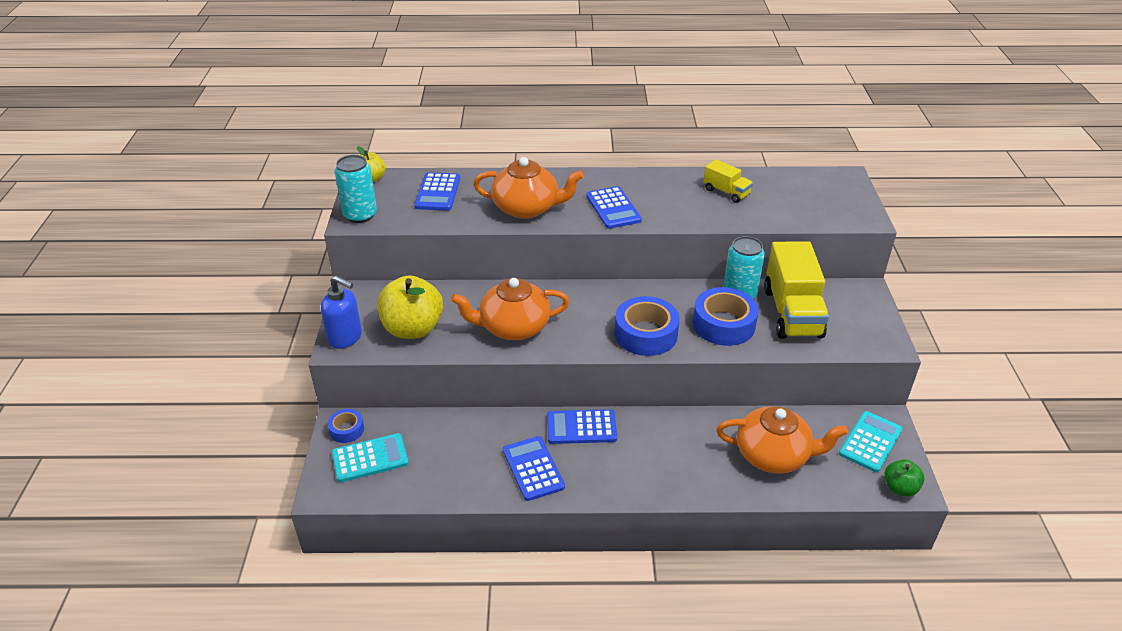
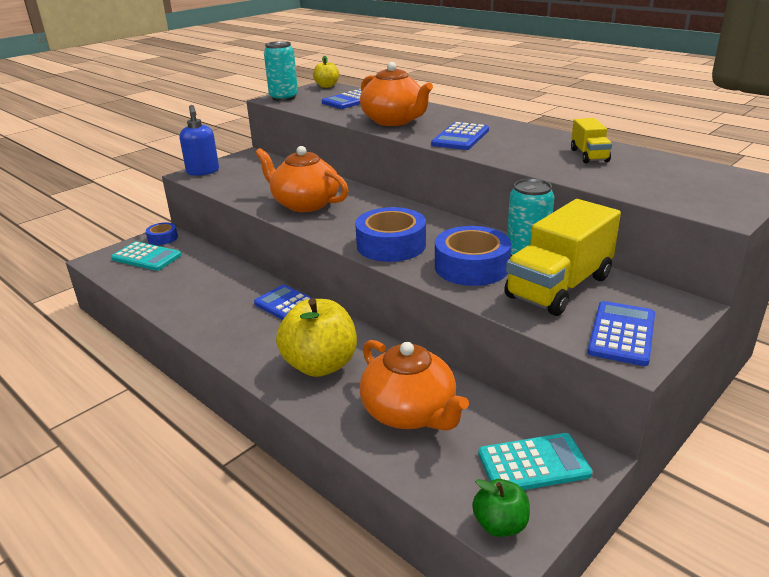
camera: 45 degrees right, 10 degrees down
(413, 329) = (245, 181): yellow apple -> yellow apple (320, 365)
(533, 468) = (217, 312): blue calculator -> blue calculator (621, 334)

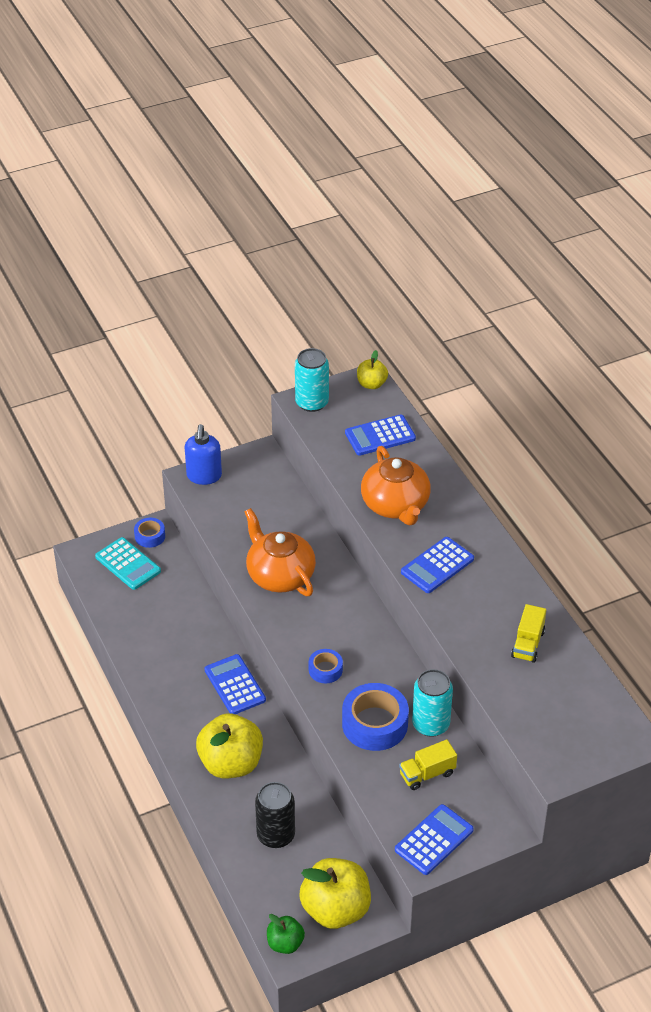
camera: 20 degrees right, 15 degrees up
(391, 245) = (325, 670): blue tape -> blue tape, size x0.53
(410, 412) = (276, 835): orange teapot -> black can
(533, 464) = (335, 909): turquoise calculator -> yellow apple
(559, 287) = (427, 774): yellow truck -> yellow truck, size x0.51

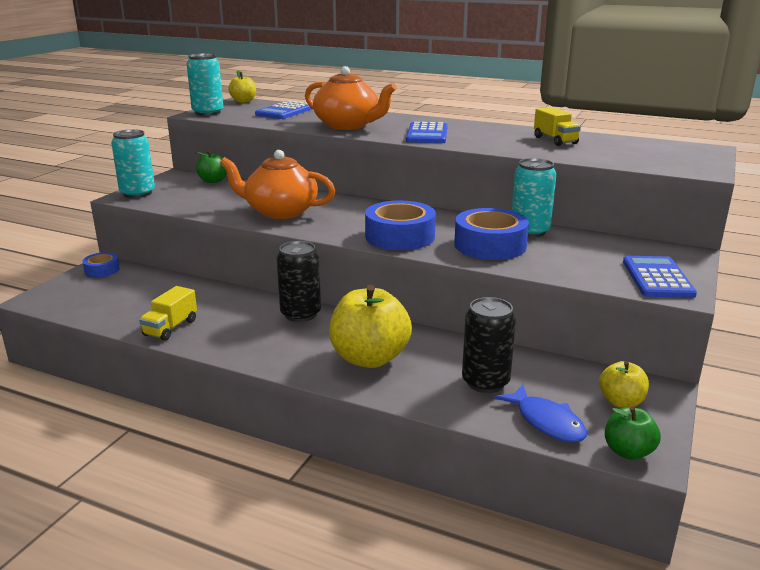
camera: 40 degrees left, 20 degrees down
(128, 564) = (97, 290): turquoise calculator -> none
(204, 476) = (137, 193): blue soap dispenser -> turquoise can
(235, 685) = (300, 314): blue calculator -> black can
(270, 891) = (546, 422): none -> blue fish
(280, 484) = (213, 181): none -> green apple
(325, 670) = (400, 236): blue tape -> blue tape, size x1.88
(335, 909) = (621, 402): yellow apple -> yellow apple, size x0.53
(427, 774) = (578, 251): yellow truck -> yellow truck (170, 328)

